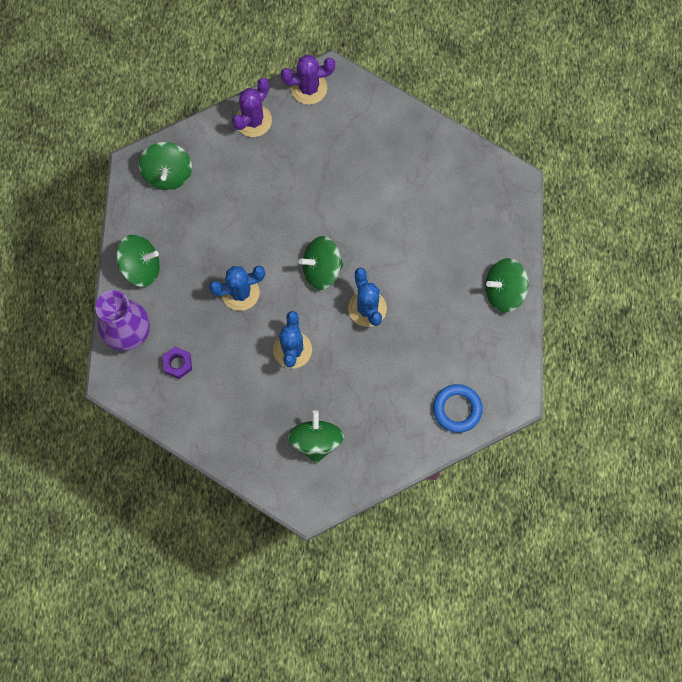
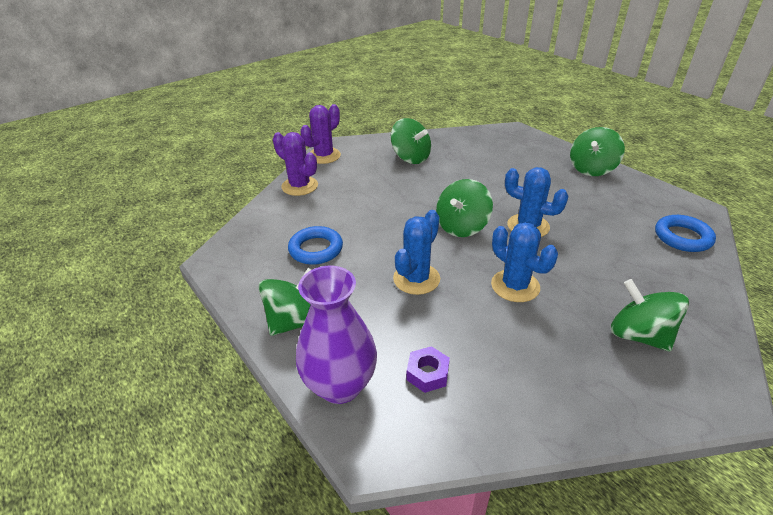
camera: 40 degrees left, 35 degrees down
(168, 174) = (255, 247): green spinning top -> green spinning top (410, 158)
(204, 210) = (316, 249): none -> blue ring
(253, 120) = (299, 186): purple cactus -> purple cactus turned 45 degrees counterclockwise

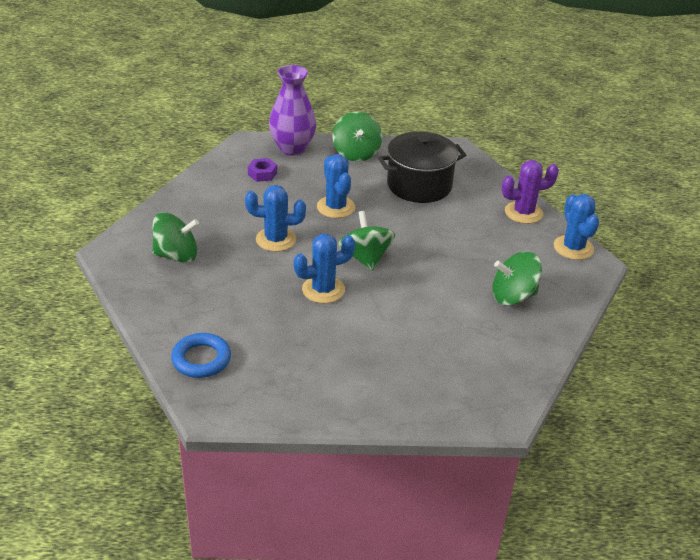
camera: 125 degrees right, 0 degrees up
(316, 249) = (419, 185): blue ring -> black pot
(324, 156) = (573, 248): purple cactus -> blue cactus
(591, 169) = (352, 402): green spinning top -> none

